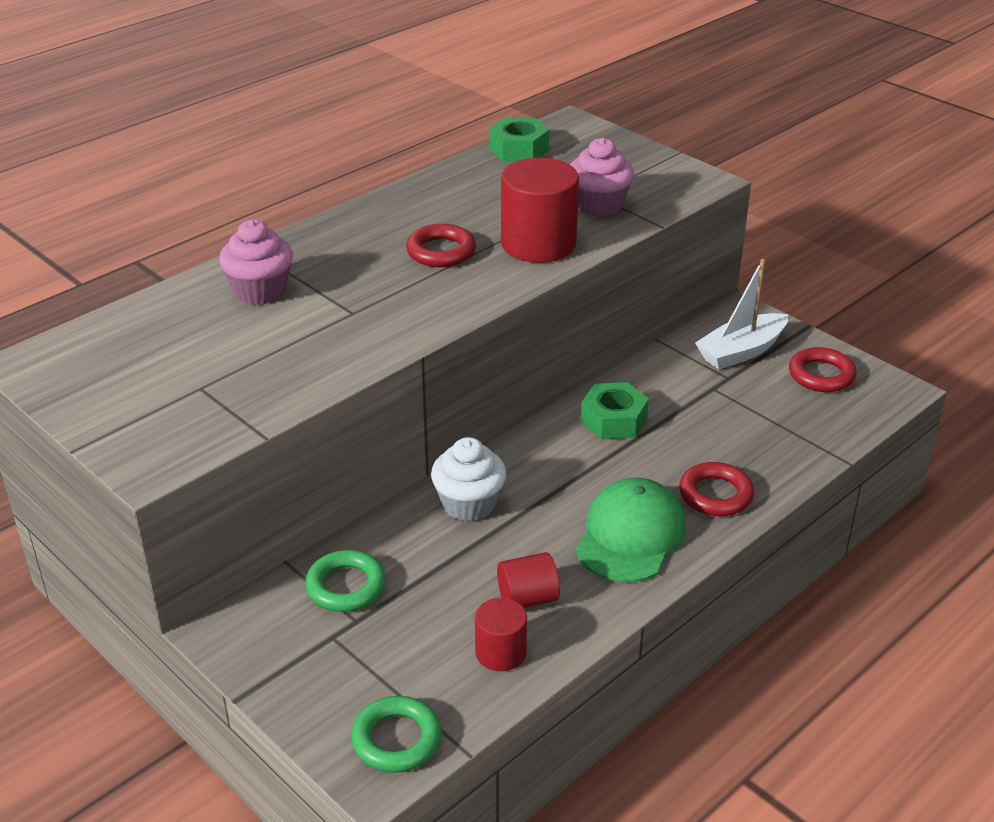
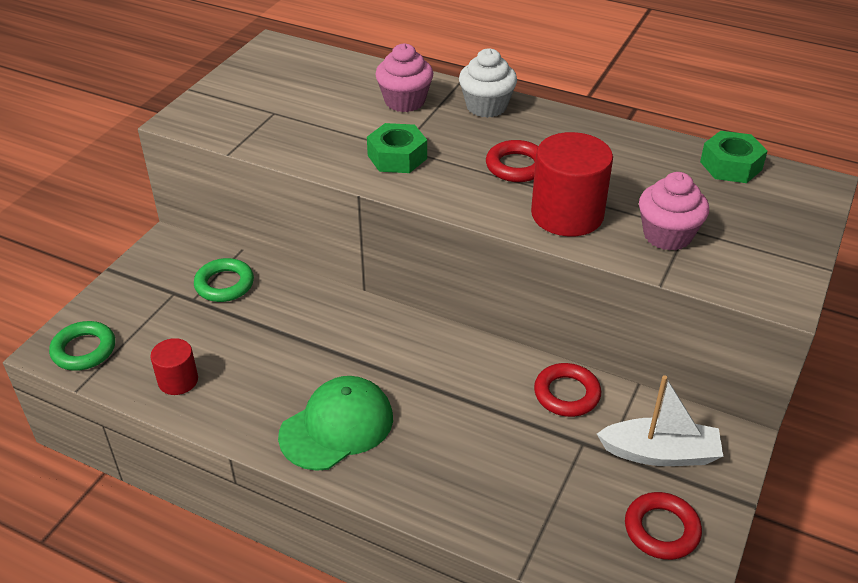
camera: 70 degrees right, 5 degrees up
(469, 504) = (337, 321): white cupcake -> white cupcake (486, 106)
(527, 598) = (240, 381): red cylinder -> none
(613, 420) = (491, 381): green nut -> green nut (397, 157)
(630, 536) = (337, 426): green cap -> green cap turned 45 degrees counterclockwise
(715, 494) = (417, 475): red ring -> red ring (566, 394)
(741, 351) = (660, 453): white boat -> white boat turned 150 degrees clockwise

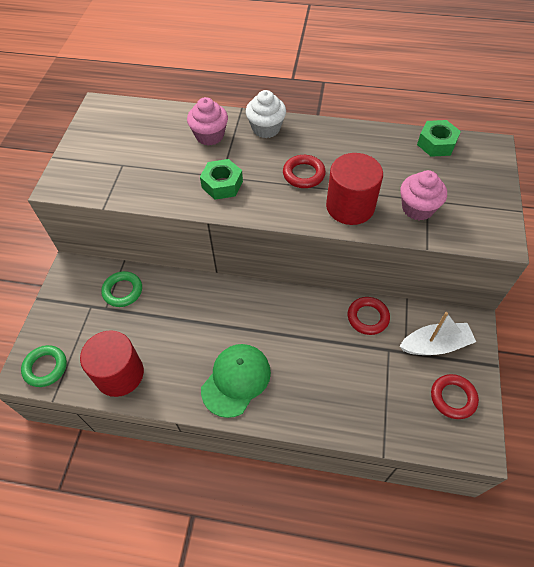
camera: 15 degrees left, 15 degrees up
(178, 380) = (119, 374): red cylinder -> red cylinder, size x1.80

